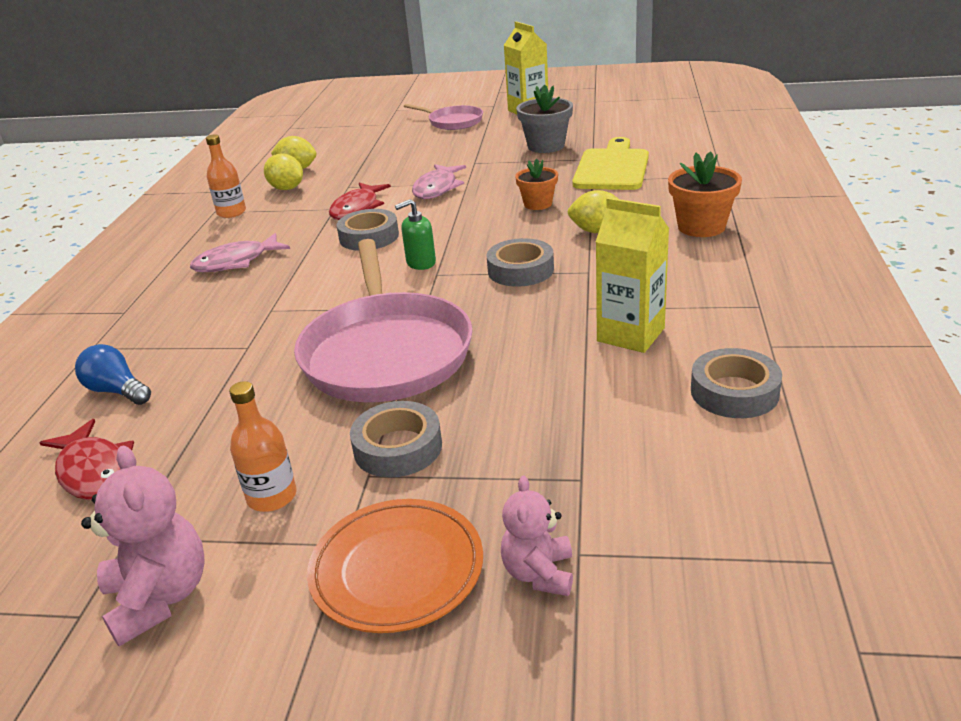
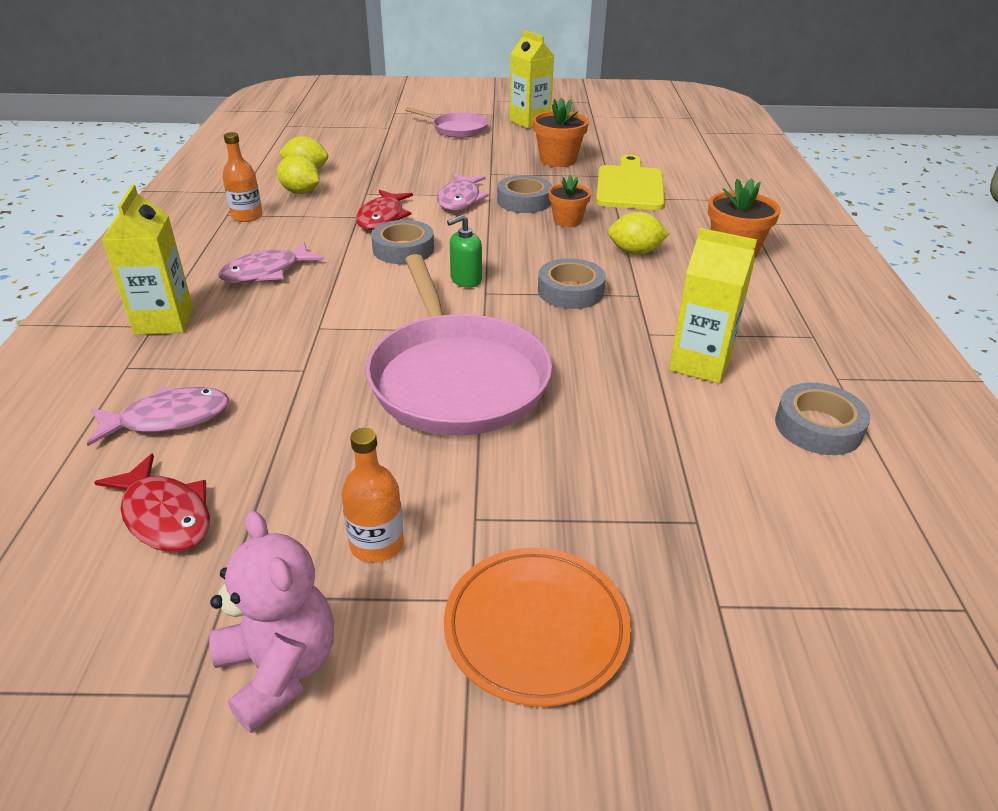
camera: 10 degrees left, 5 degrees up
(117, 391) = (168, 419): blue light bulb -> pink fish
(134, 307) = (164, 321): none -> yellow carton
(398, 447) = (498, 487): grey tape -> grey tape (524, 201)
(539, 573) = (685, 629): pink teddy bear -> none
(546, 146) = (558, 160): grey flower pot -> orange flower pot

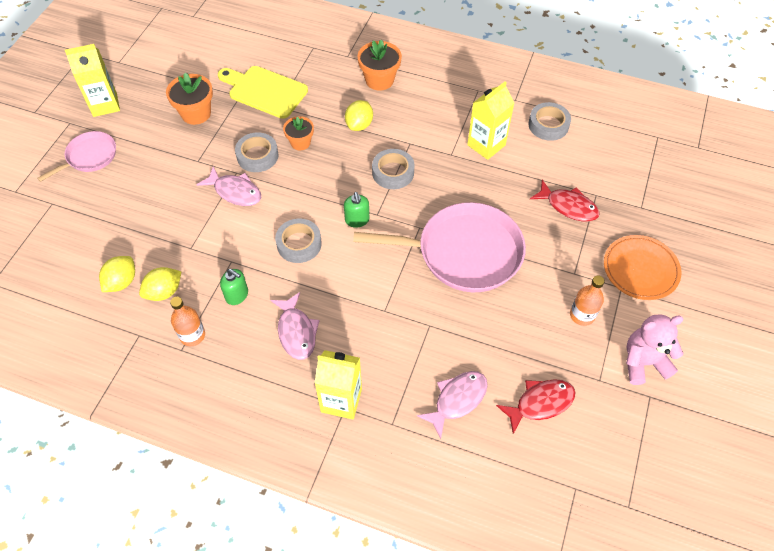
camera: 70 degrees left, 20 degrees up
(168, 419) = (457, 400): pink fish -> pink fish turned 45 degrees clockwise
(310, 228) = (237, 295): none -> green soap dispenser
(382, 218) = (241, 246): red fish -> red fish (568, 206)

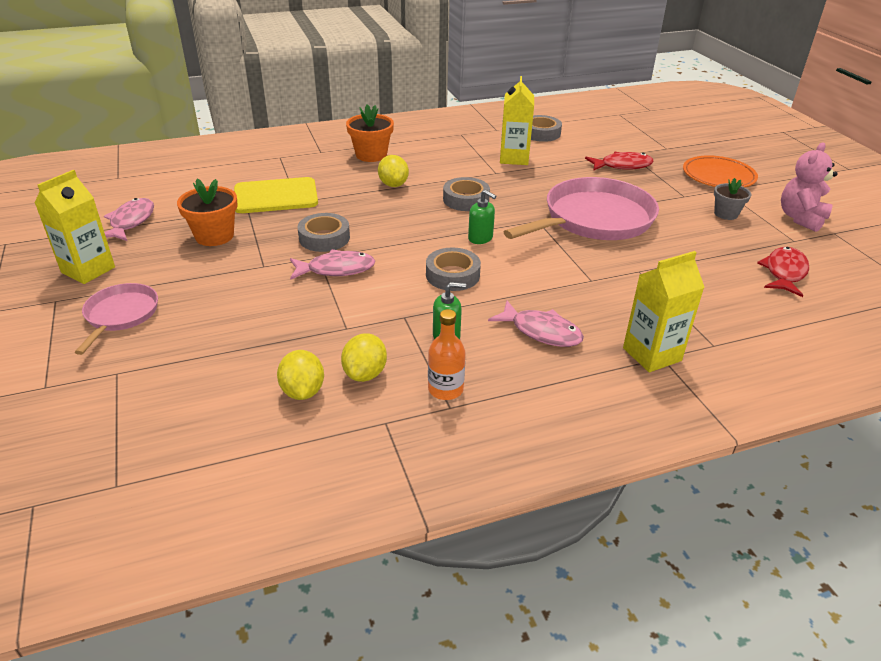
camera: 40 degrees left, 20 degrees down
(300, 142) = (355, 214): orange flower pot -> none
(457, 400) = (732, 302): pink fish -> pink fish (131, 222)
(582, 315) = (726, 214): orange bottle -> grey flower pot

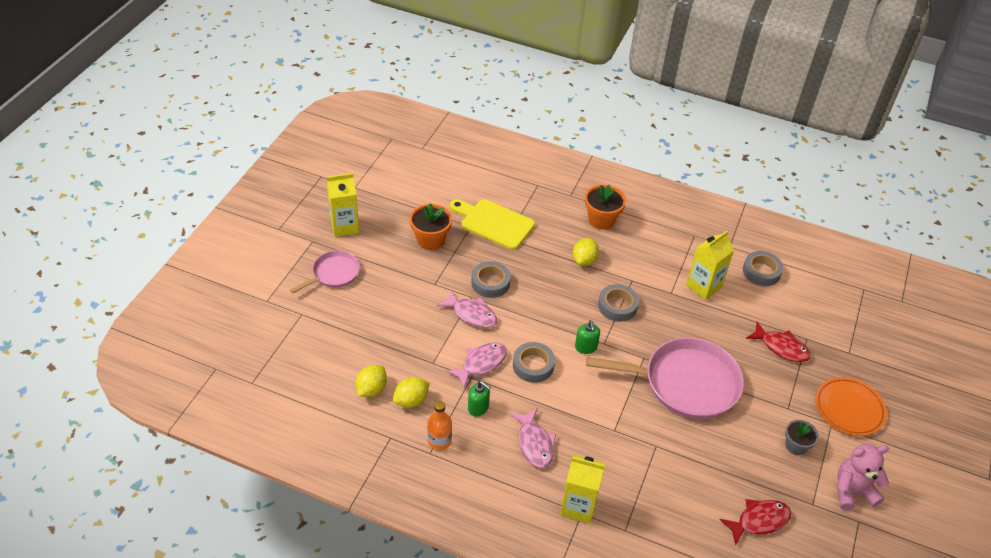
camera: 40 degrees right, 10 degrees up
(131, 222) = (396, 197): pink fish -> pink fish (481, 363)

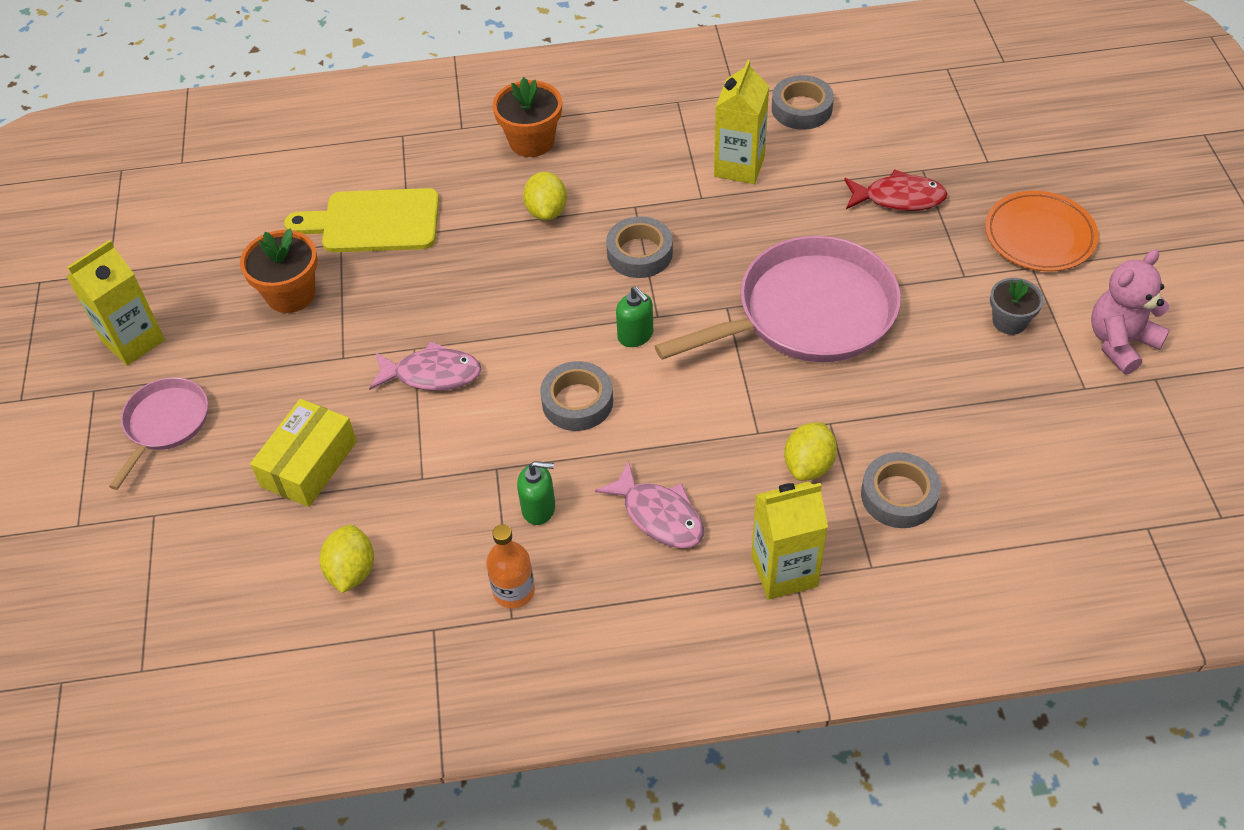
camera: 25 degrees left, 5 degrees up
(385, 327) = (309, 464): none -> yellow box
(411, 400) = (427, 554): yellow lemon -> yellow lemon (808, 465)
(481, 363) = (498, 440): pink fish -> none
(490, 283) = (429, 313): grey tape -> grey tape (899, 495)
(759, 521) = (1035, 450): red fish -> none

